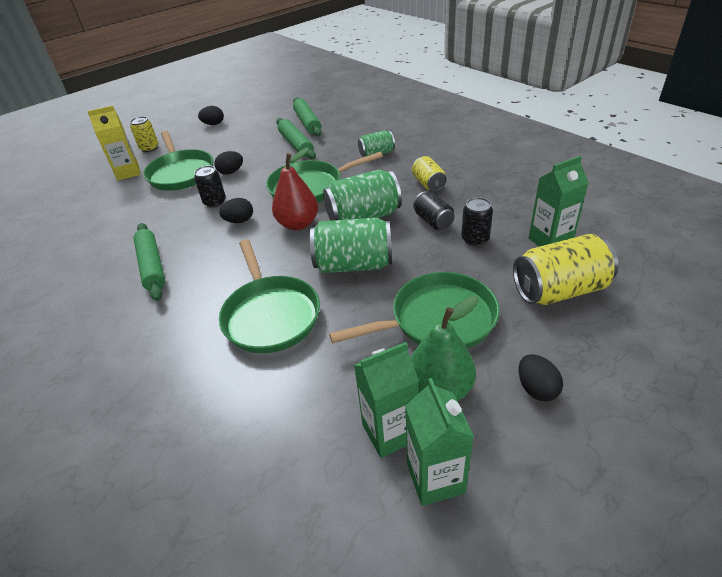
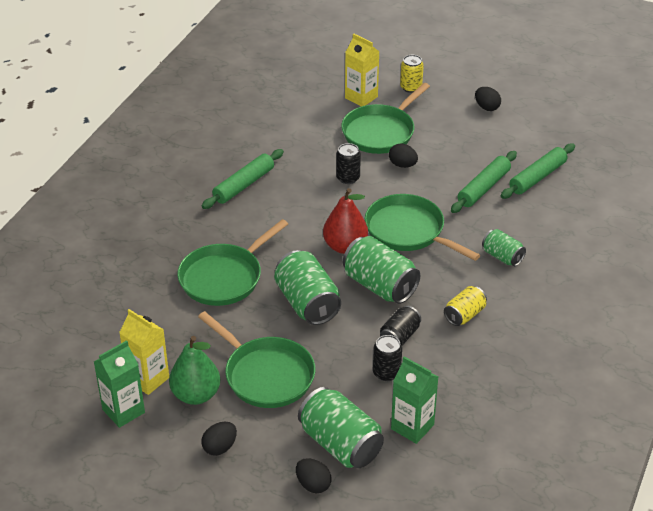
camera: 60 degrees right, 0 degrees up
(239, 221) = (329, 207): black egg -> black egg (313, 484)
(390, 432) = (148, 379): green carton -> yellow carton
(559, 290) = (340, 444): yellow can -> green can

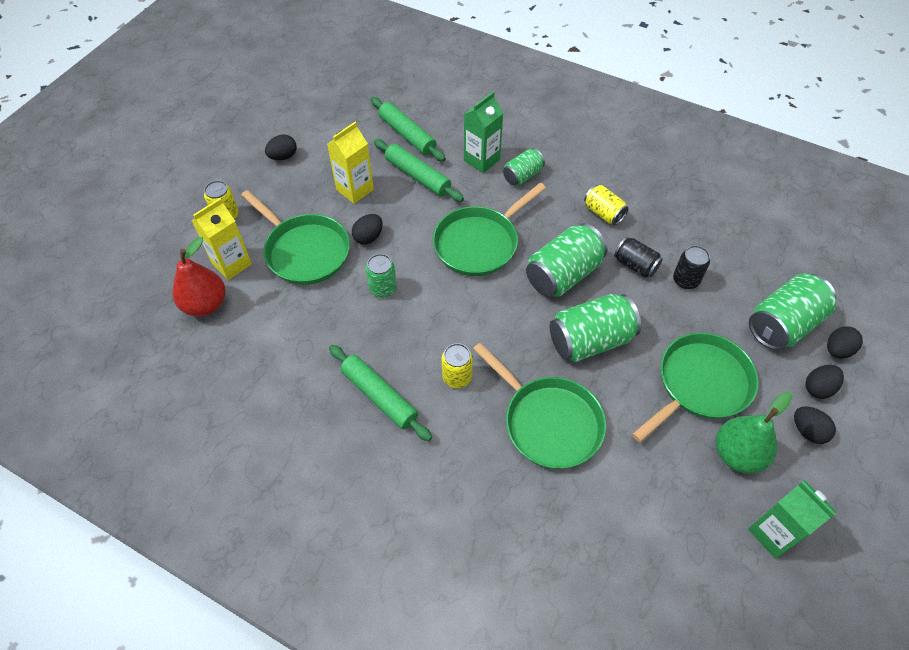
camera: 85 degrees left, 15 degrees up
(148, 379) = (720, 506): yellow carton -> yellow carton (355, 189)
(264, 224) = (457, 377): none -> yellow can
(267, 462) = (818, 388): none -> black egg
(345, 246) = (500, 300): red pear -> red pear (205, 304)
(348, 178) = (383, 288): black can -> green can
(412, 427) = (751, 267): green carton -> green carton (481, 160)

